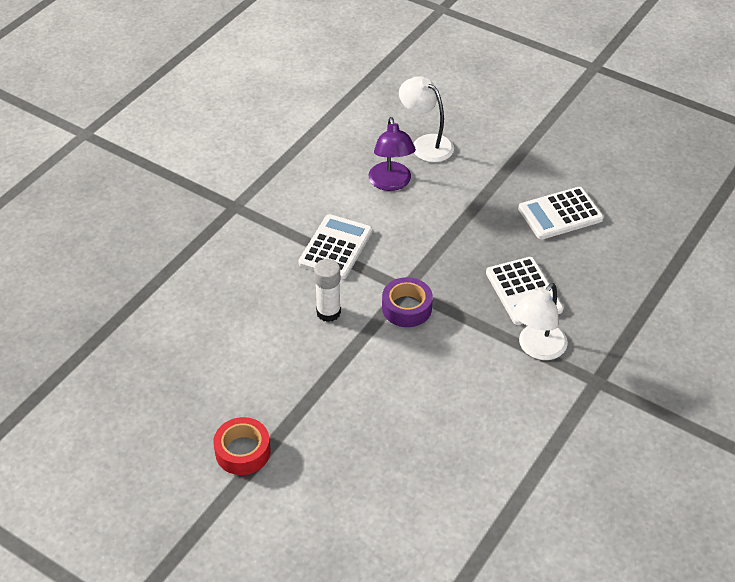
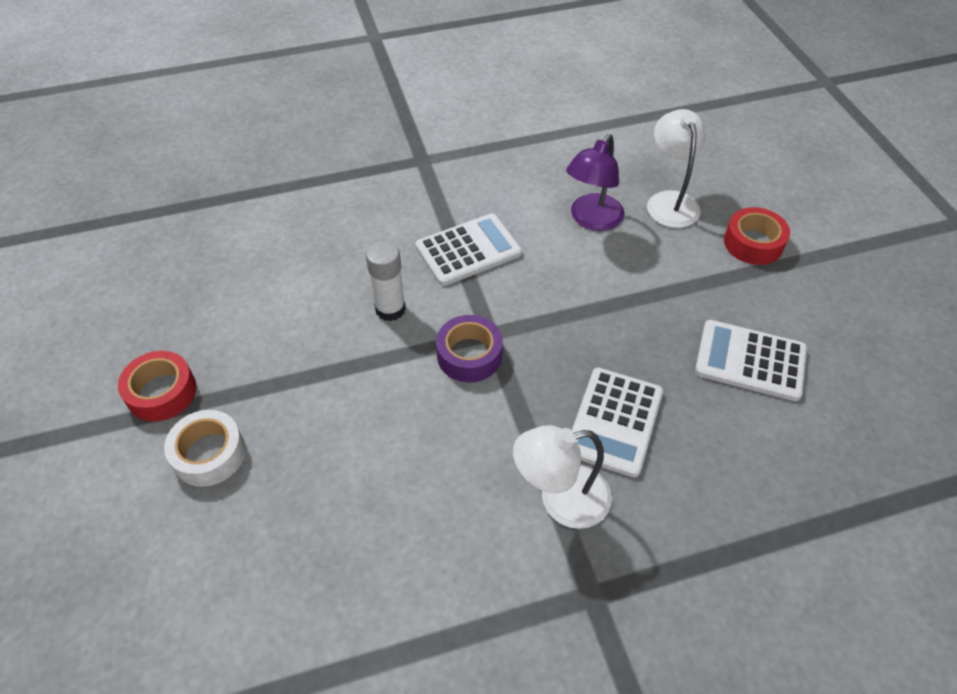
camera: 40 degrees right, 5 degrees up
(317, 461) = (209, 454): none -> white tape
(498, 143) = (753, 243): none -> red tape

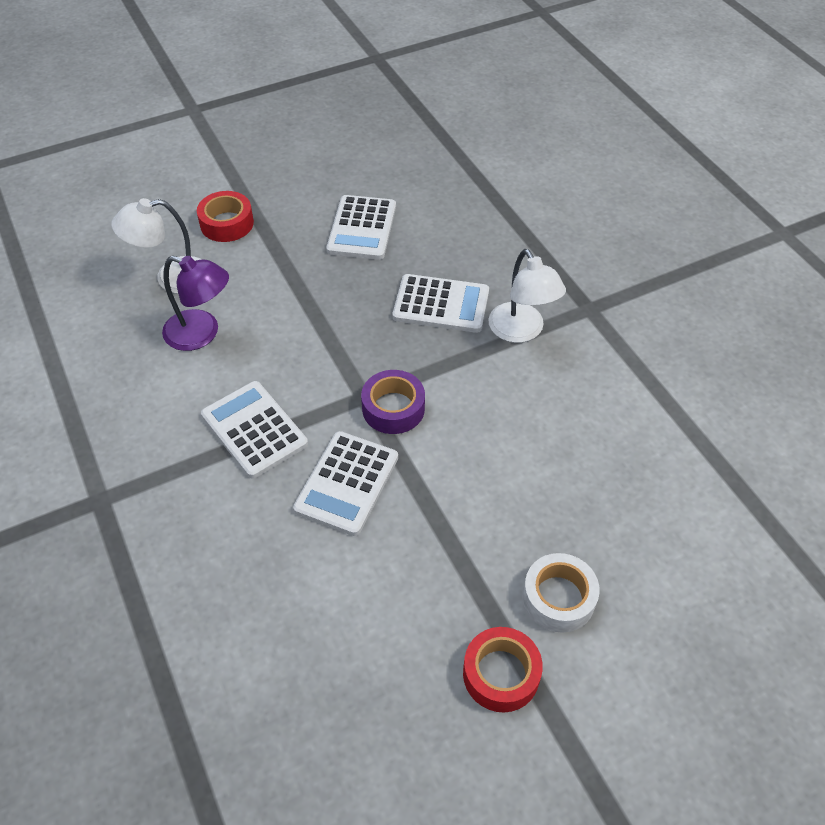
camera: 100 degrees left, 0 degrees up
(390, 309) = (347, 483): white glue stick -> white calculator

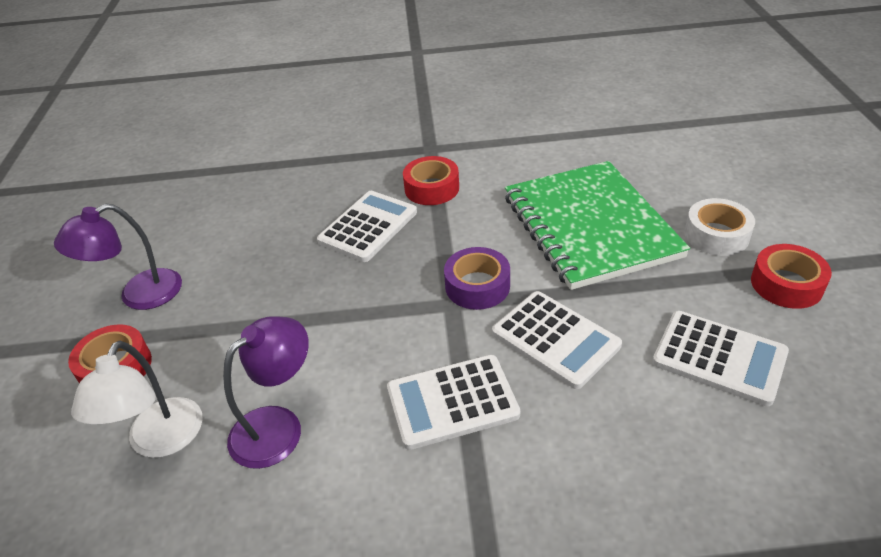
camera: 65 degrees left, 10 degrees down
(300, 200) = (139, 295): none -> purple lamp
(362, 228) = (225, 256): white calculator -> white calculator (719, 357)
(521, 331) = (432, 188): white lamp -> red tape
(521, 477) = (590, 226): none -> green notebook

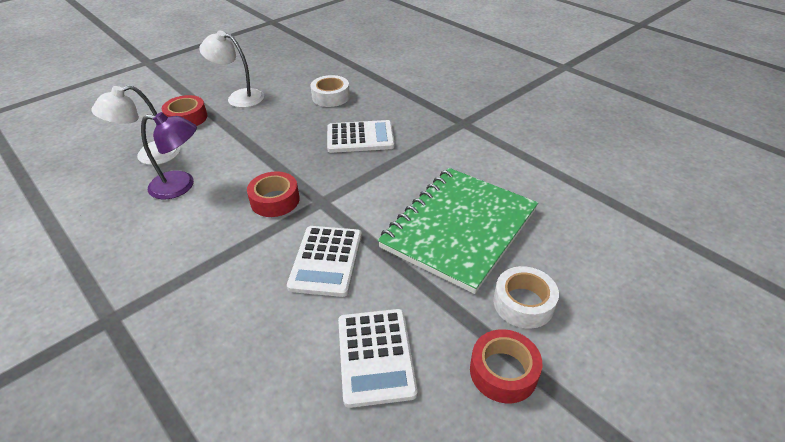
camera: 50 degrees right, 0 degrees up
(139, 295) = (239, 97): purple lamp -> white lamp
(255, 215) = (331, 97): none -> white tape
(432, 188) = (423, 143): red tape -> red tape (275, 200)
(452, 402) = (239, 240): white calculator -> none
(477, 286) = (347, 204): purple tape -> none

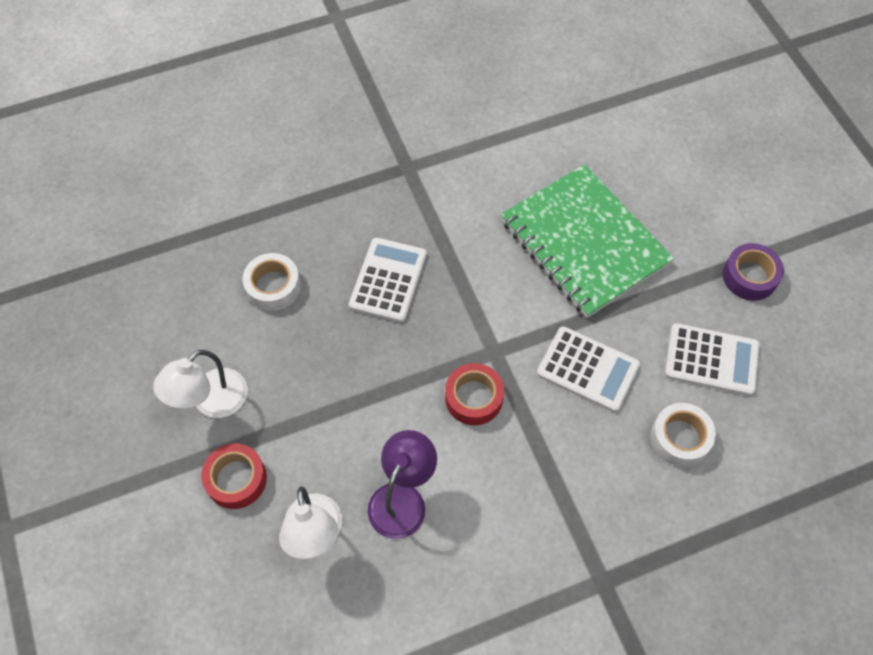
camera: 70 degrees left, 20 degrees up
(503, 372) = (749, 276): red tape -> purple tape
(523, 303) = (689, 233): white tape -> white tape (680, 438)

